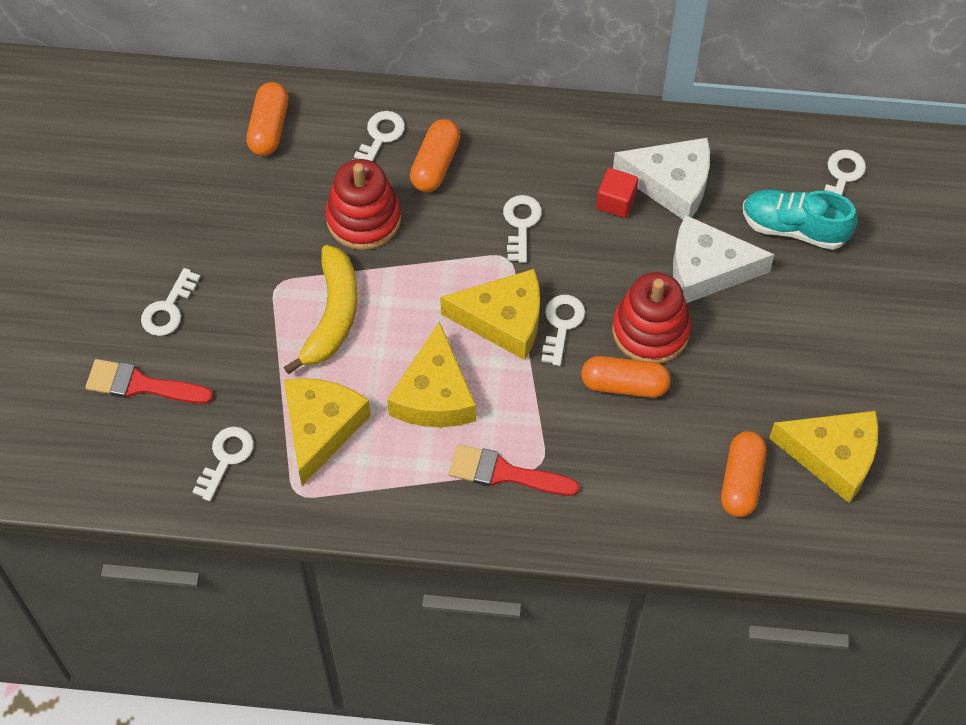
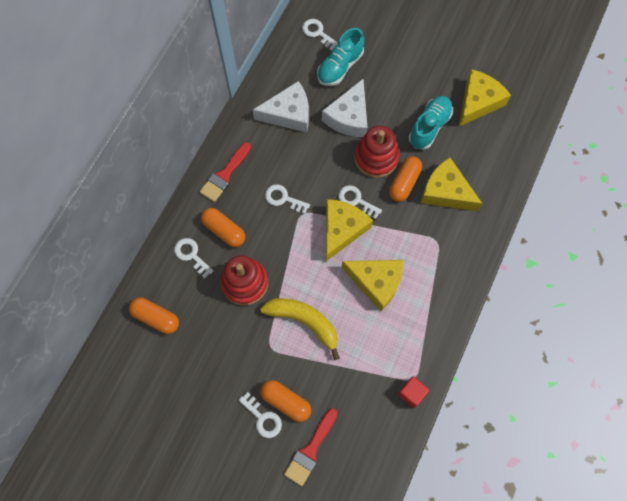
camera: 70 degrees left, 10 degrees up
(226, 458) = (377, 413): white key -> none
(321, 428) = (376, 351): yellow cheese -> yellow cheese (446, 192)
(504, 473) = (437, 262): red brush -> red brush (224, 175)
(616, 202) = (288, 145): red cube -> red cube (411, 393)
(671, 184) = (288, 114): white cheese -> white cheese turned 45 degrees clockwise
(741, 481) = (478, 148): orange capsule -> orange capsule (286, 401)
(745, 393) = (429, 127): none -> turquoise shoe

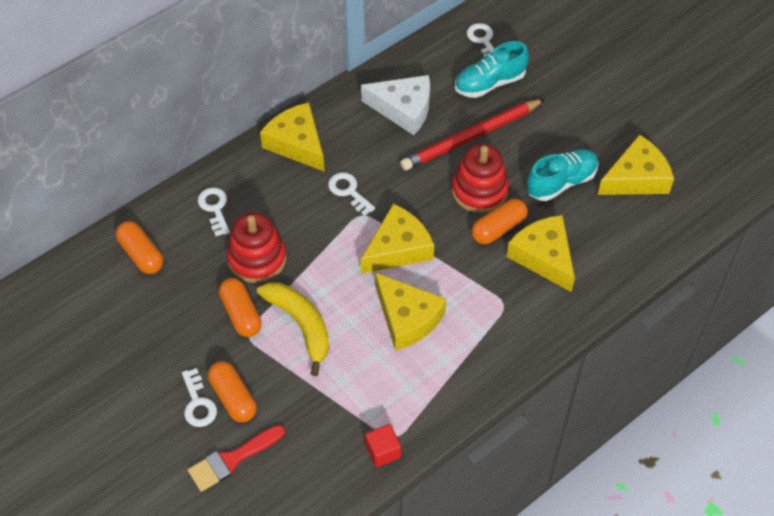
camera: 25 degrees right, 15 degrees down
(224, 175) = (297, 143): red brush -> yellow cheese
(224, 230) = (264, 198): orange capsule -> orange capsule (241, 314)
(349, 117) = (471, 137): white cheese -> red pencil
(356, 201) = (431, 225): white key -> none

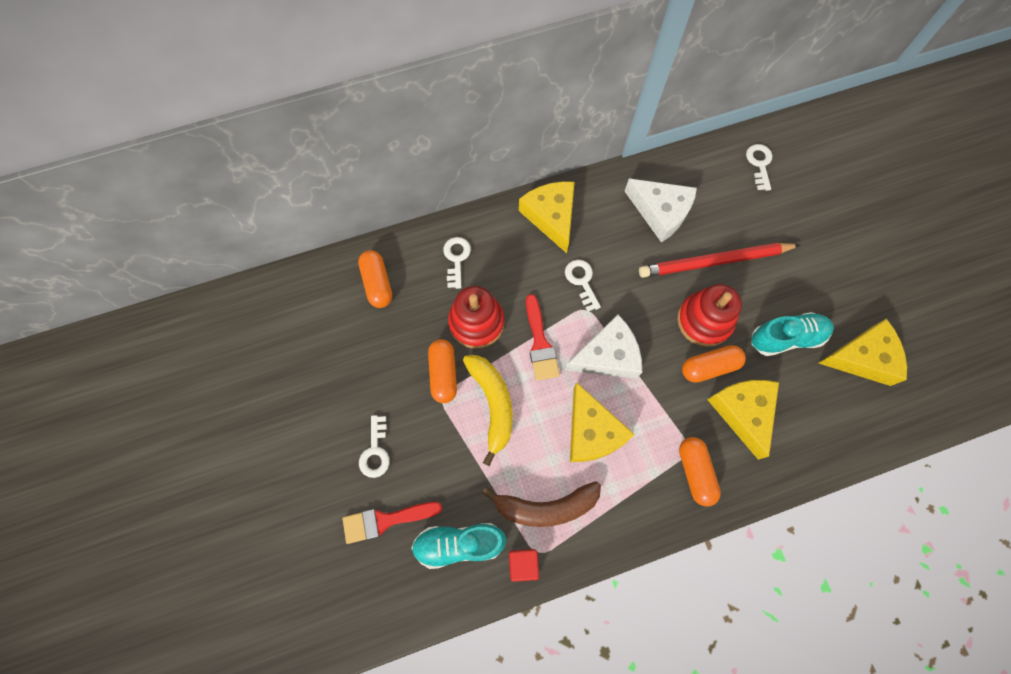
camera: 20 degrees right, 15 degrees up
(233, 397) = (408, 457): orange capsule -> orange capsule (695, 472)
(328, 257) = (540, 343): none -> red brush
(386, 396) = (546, 507): none -> brown banana
(398, 248) = (607, 355): yellow cheese -> white cheese
(489, 83) = (751, 210): turquoise shoe -> turquoise shoe (459, 544)

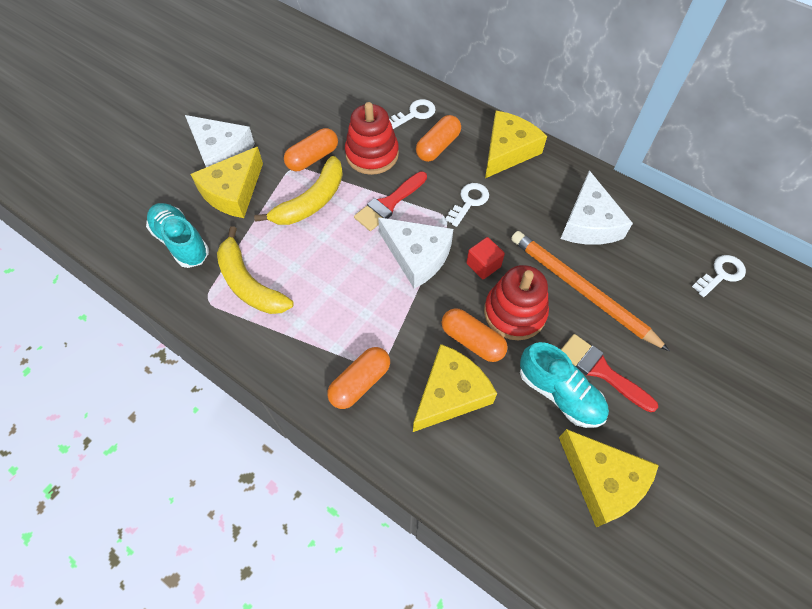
camera: 55 degrees right, 10 degrees down
(375, 451) = (221, 152): white key -> white cheese
(377, 283) = (353, 82): orange capsule -> orange capsule (438, 146)
(385, 520) = (171, 187): red brush -> red brush (601, 371)
(523, 564) = (191, 293): red cube -> red cube (483, 265)
(546, 507) = (249, 283): brown banana -> yellow banana
(592, 432) = (339, 281): yellow cheese -> yellow cheese (233, 192)
(715, 262) = (581, 290): red pencil -> orange pencil

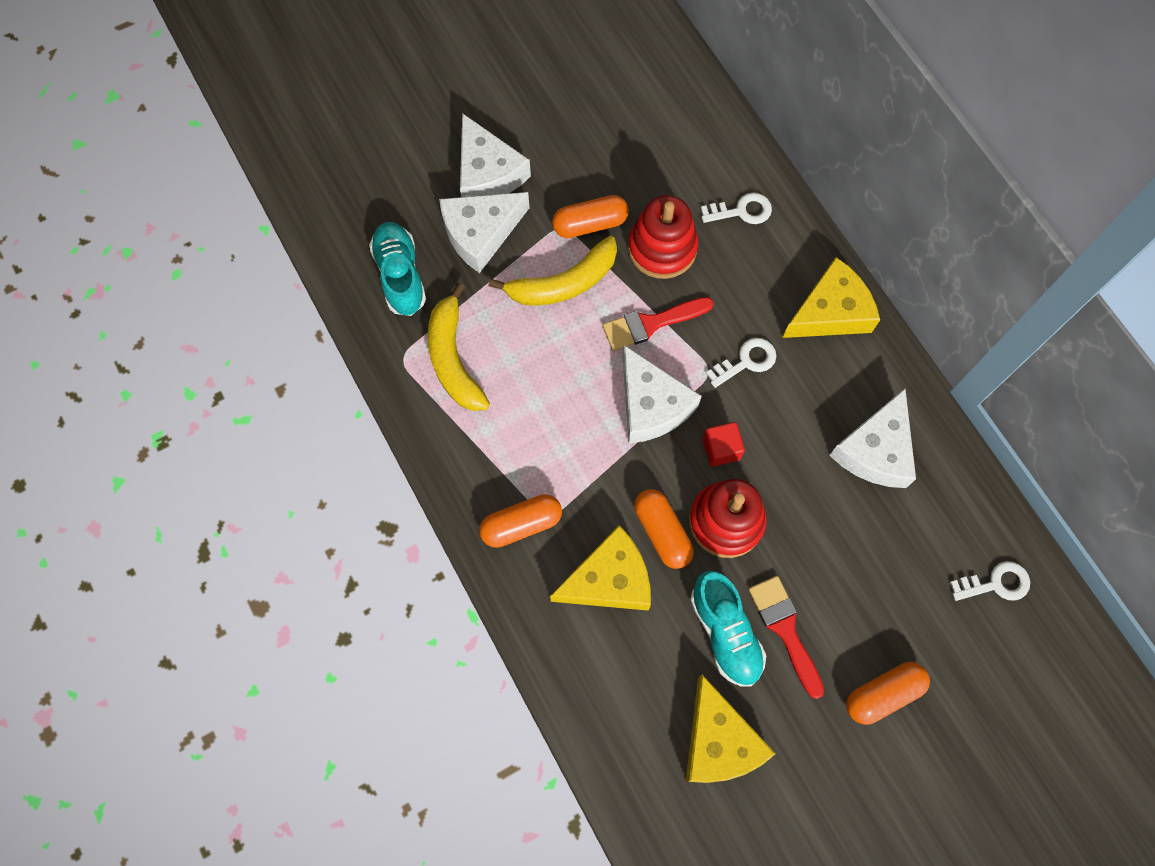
camera: 25 degrees right, 10 degrees up
(233, 192) = (480, 233): yellow cheese -> white cheese
(438, 146) = (747, 270): orange capsule -> orange capsule (883, 694)
(581, 290) = (817, 529): orange pencil -> none

